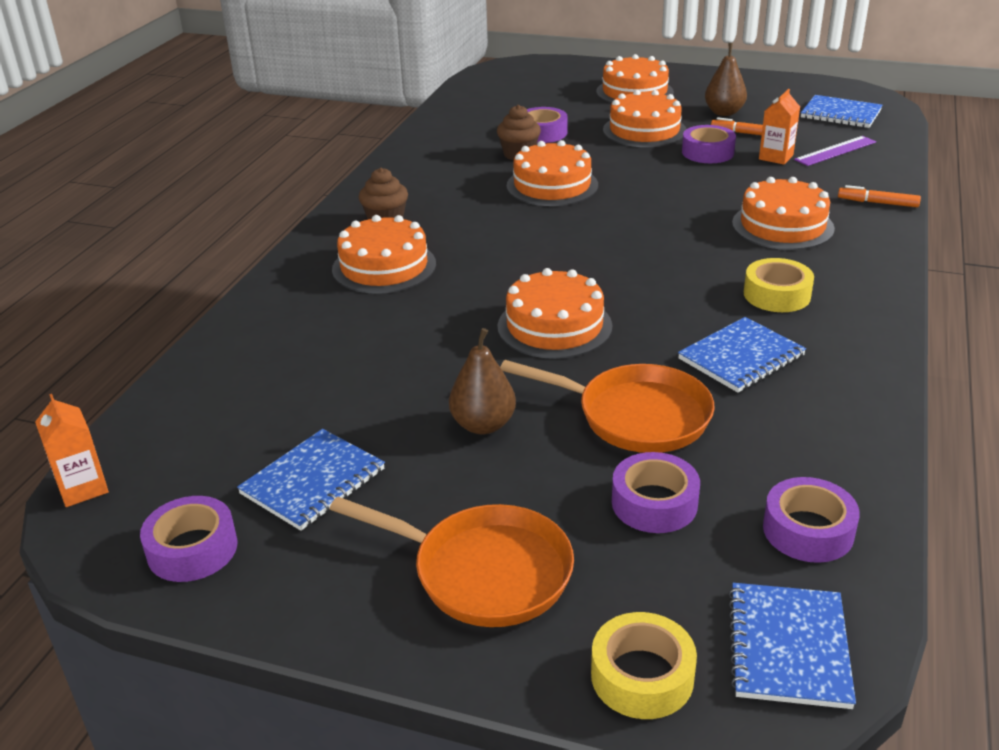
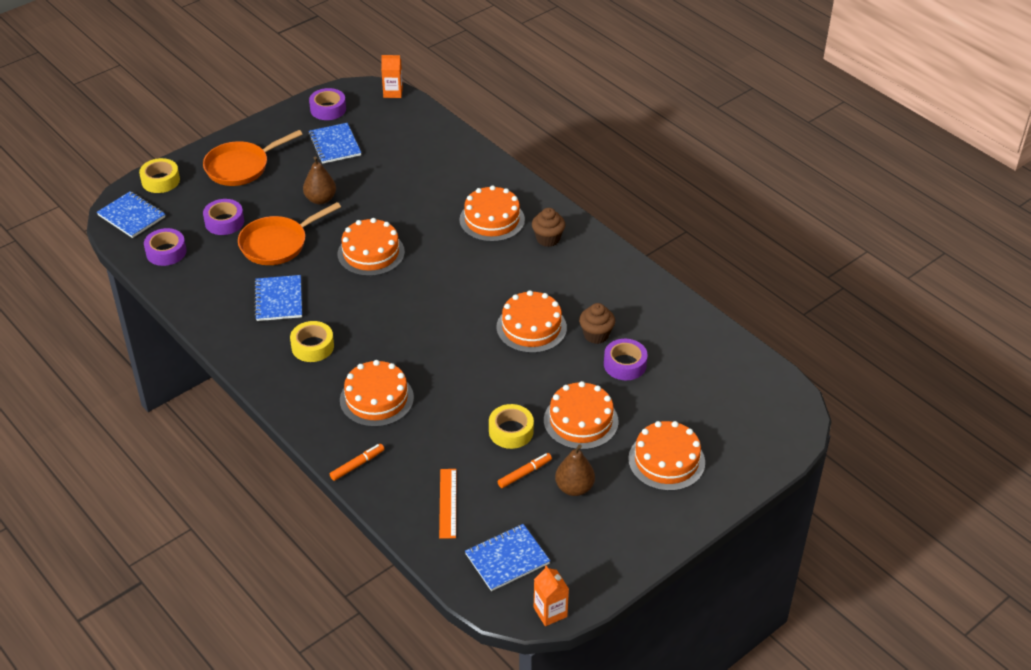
camera: 120 degrees right, 10 degrees up
(707, 152) = (511, 431): purple tape -> yellow tape
(776, 157) = (469, 462): orange carton -> orange carton (550, 612)
(835, 151) = (448, 503): purple ruler -> orange ruler

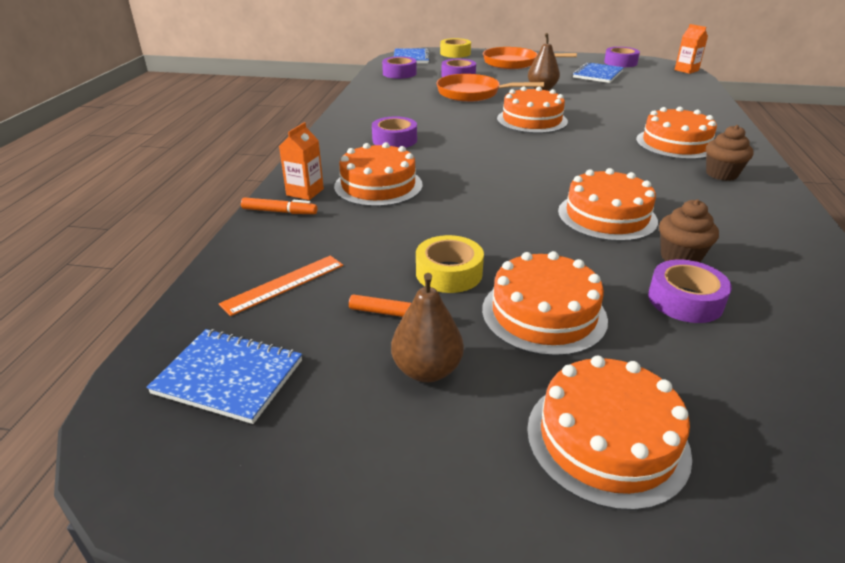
camera: 50 degrees right, 10 degrees down
(278, 300) = (420, 113): blue notebook -> none
(312, 346) = (394, 140): yellow tape -> purple tape
(550, 612) = (143, 485): orange carton -> orange carton (305, 192)

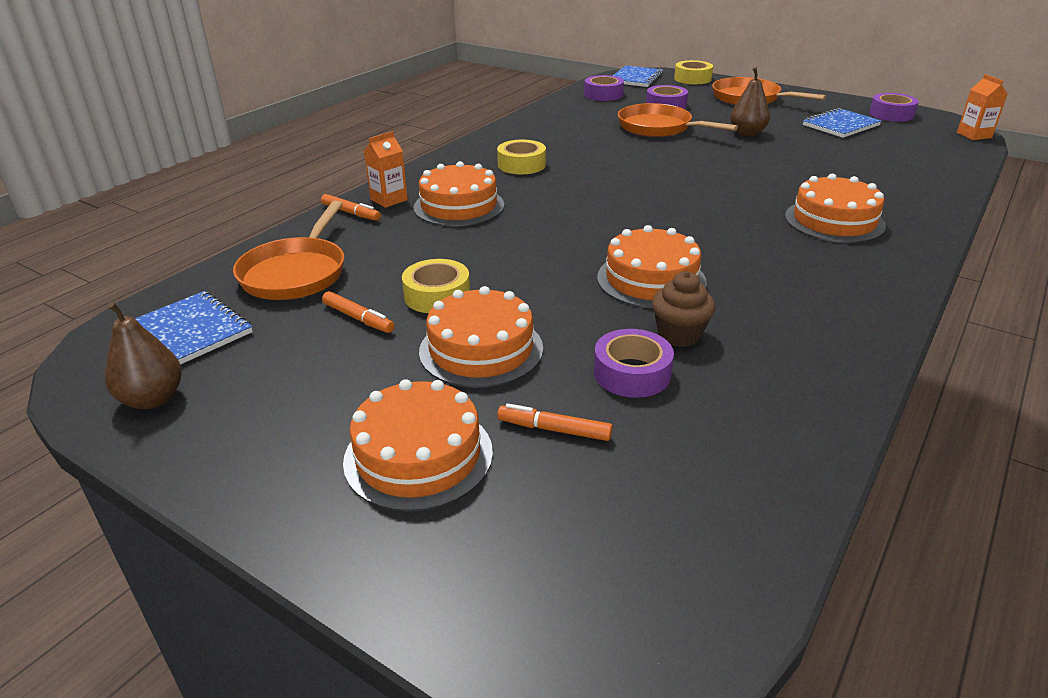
camera: 25 degrees right, 0 degrees up
(284, 284) = (296, 273): orange ruler -> orange pan
(394, 140) = (521, 165): purple tape -> yellow tape
(427, 370) = (336, 365): brown pear -> brown pear (152, 399)
(532, 120) = (691, 167): orange cake -> none
(687, 371) = (554, 429): none -> orange marker
(721, 174) = (846, 264): brown cupcake -> none

